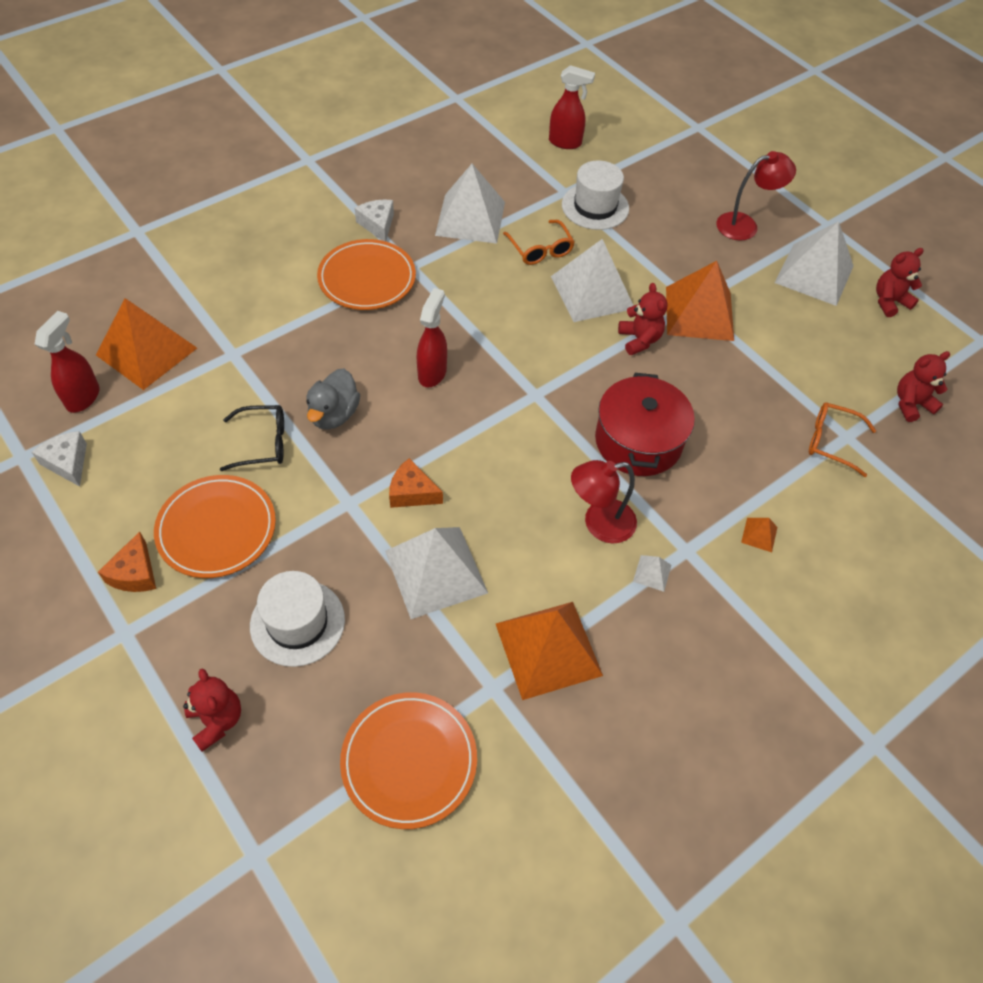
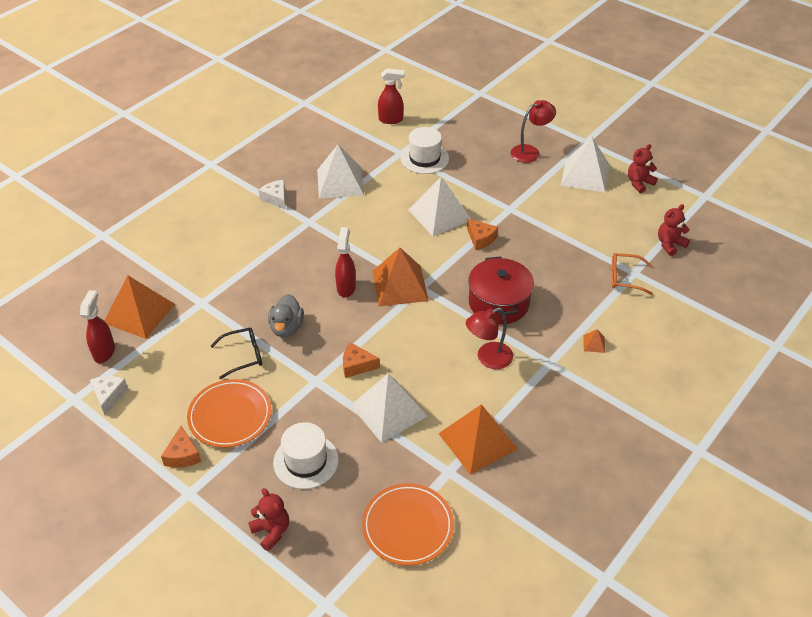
camera: 10 degrees left, 10 degrees down
(68, 463) = (109, 396): white cheese -> white cheese turned 45 degrees clockwise
(367, 278) = (280, 235): orange plate -> none
(541, 250) = (396, 194): orange glasses -> none
(639, 340) = (480, 239): red teddy bear -> orange cheese
(652, 573) = (531, 381): white pyramid -> none
(699, 313) = (516, 214): orange pyramid -> orange pyramid (400, 285)

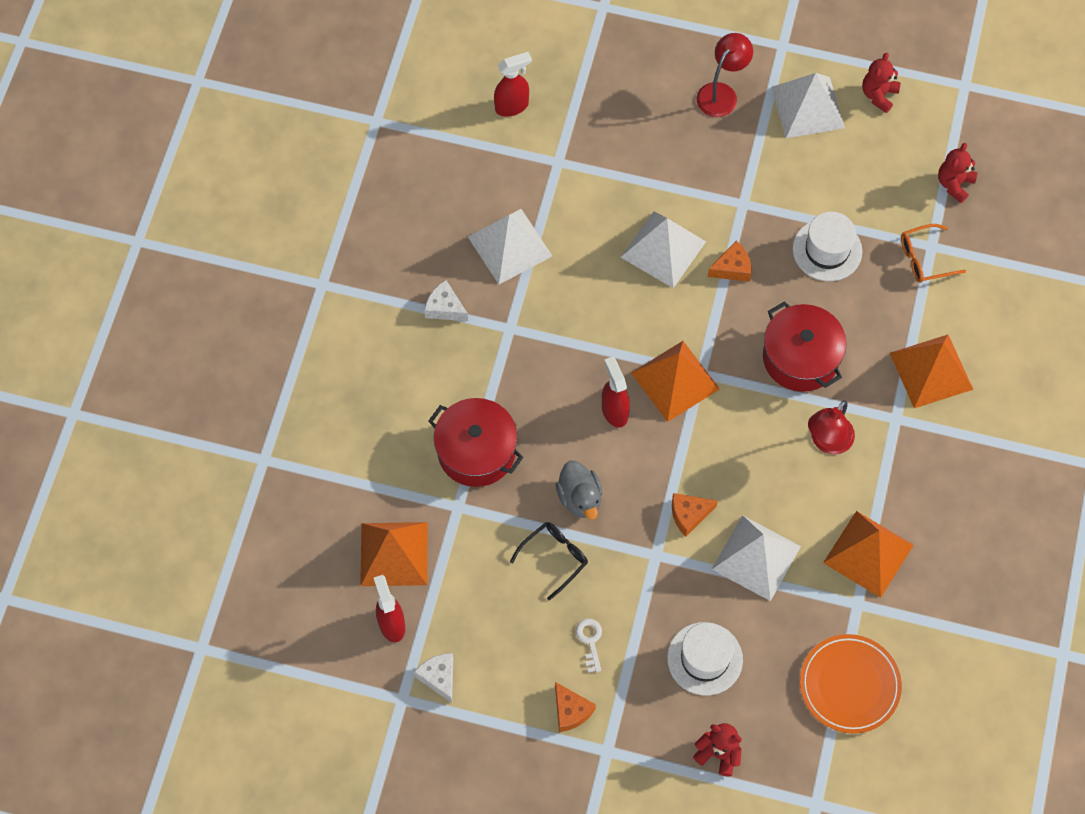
camera: 25 degrees left, 20 degrees up
(230, 416) = (590, 641): orange plate -> white key
(237, 277) = (476, 451): none -> red pot
(424, 158) = (594, 160): white hat -> white hat (827, 250)
(480, 239) = (732, 268): orange cheese -> orange cheese turned 45 degrees counterclockwise
(594, 344) = (931, 371): orange pyramid -> orange pyramid, size x2.49

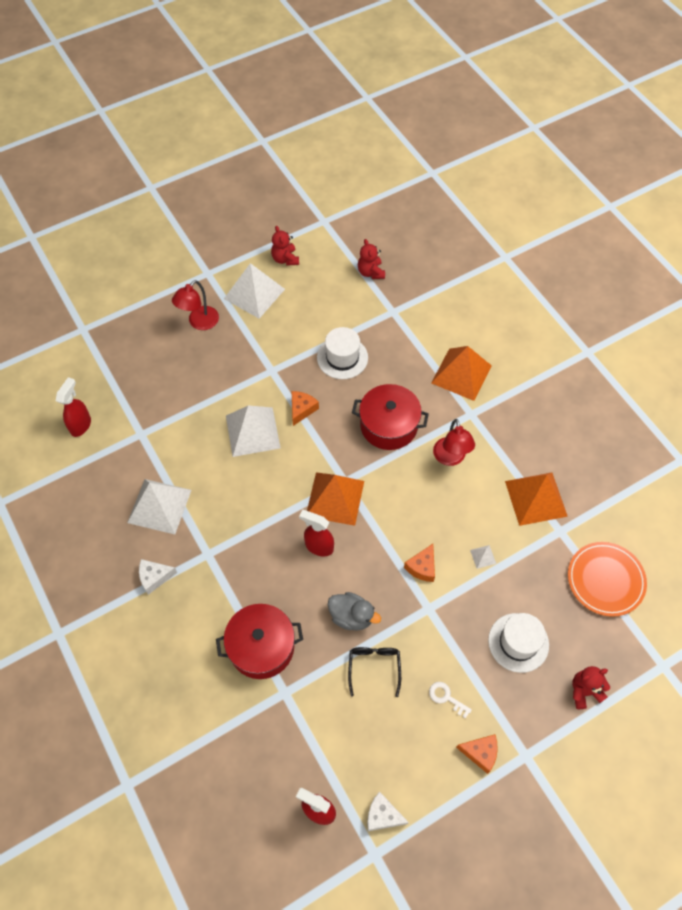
camera: 45 degrees left, 5 degrees down
(394, 554) = (274, 763): orange pyramid -> none
(721, 93) = (199, 323): red lamp -> red lamp turned 135 degrees counterclockwise
(756, 558) = (483, 556): white pyramid -> white pyramid, size x0.40
(924, 259) = (396, 321): orange glasses -> none

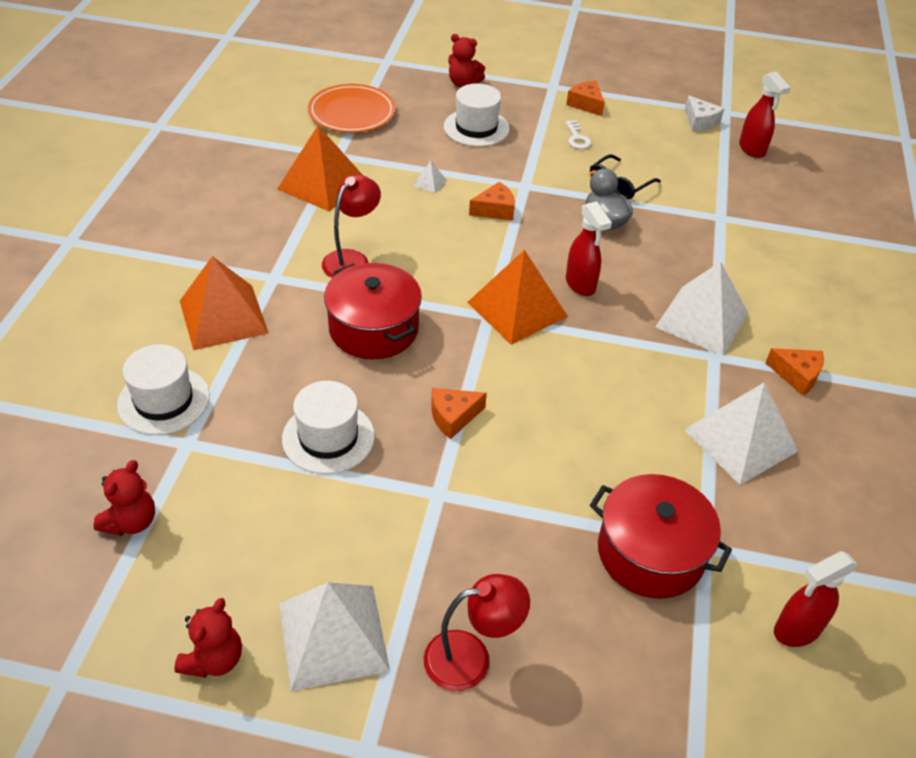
camera: 140 degrees left, 15 degrees down
(154, 577) = (796, 375): white cheese -> orange cheese
(252, 432) = (543, 437): white pyramid -> white pyramid (702, 320)
(261, 647) = (716, 255): red pot -> red pot (650, 553)
(427, 319) = (163, 400): none -> white hat

